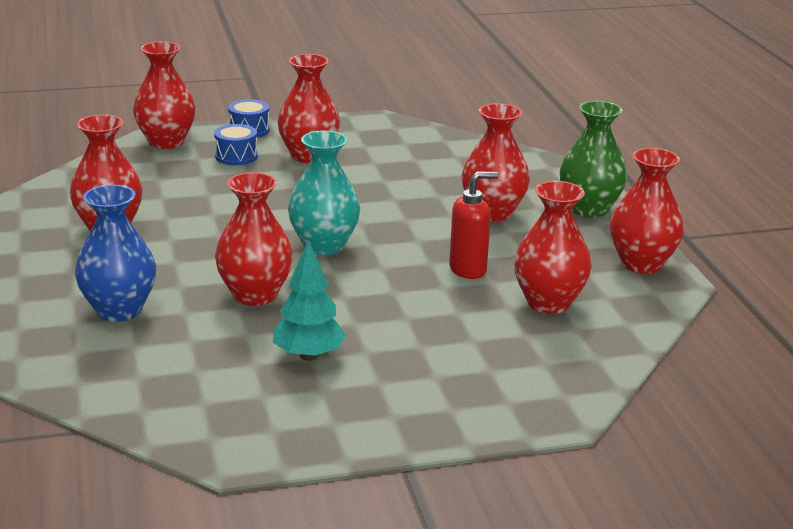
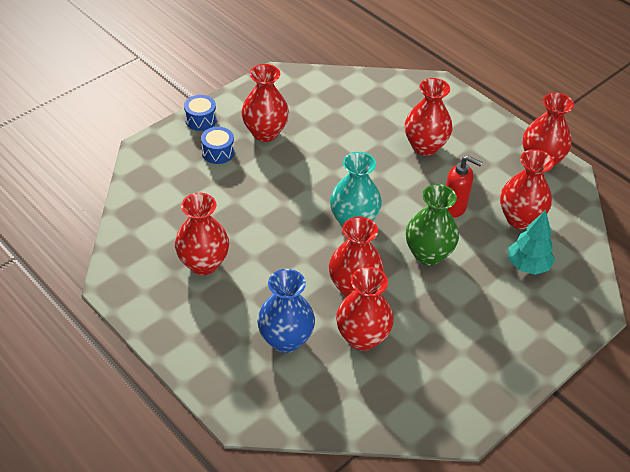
camera: 30 degrees left, 20 degrees up
(166, 142) = (155, 155): red vase -> red vase (362, 337)
(309, 355) = (431, 327): turquoise tree -> turquoise tree (527, 265)
(468, 270) = (454, 208): red soap dispenser -> red soap dispenser turned 75 degrees clockwise
(589, 209) = (475, 120): green vase -> green vase (428, 254)

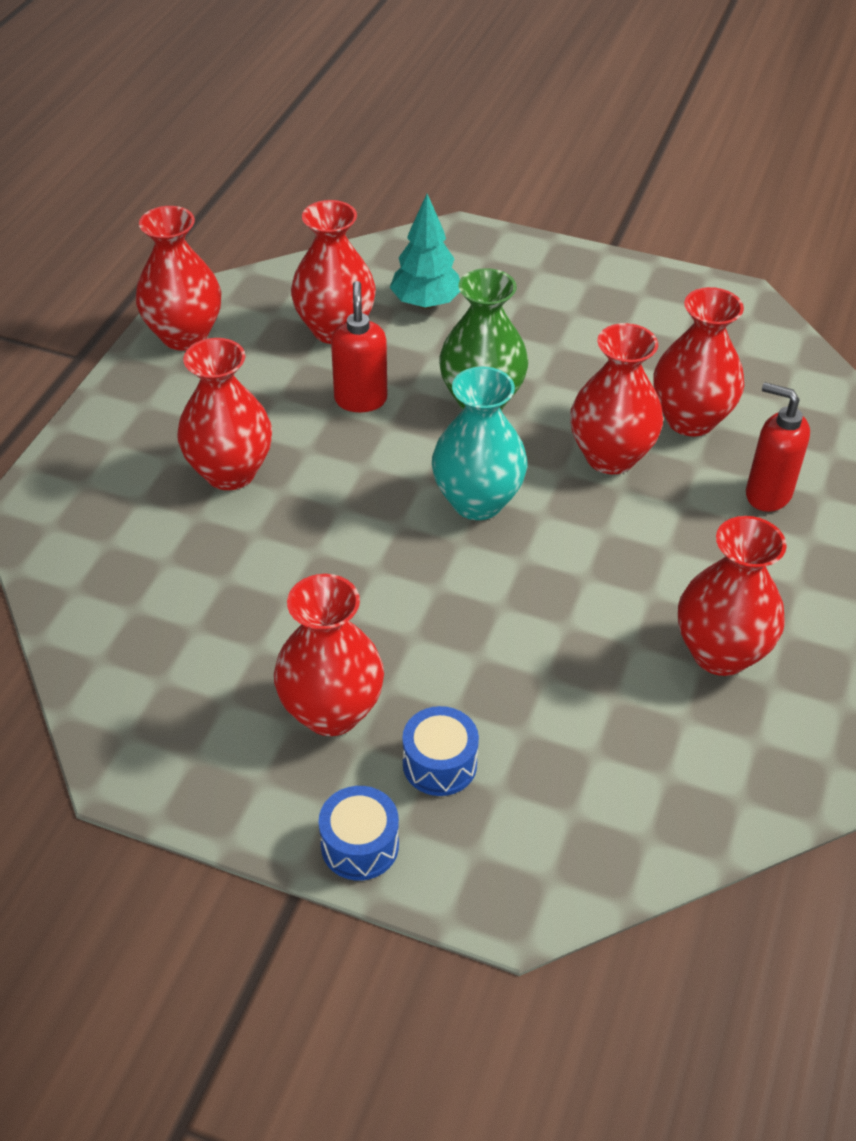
camera: 115 degrees left, 0 degrees up
(285, 340) = (767, 494): blue vase -> red soap dispenser

